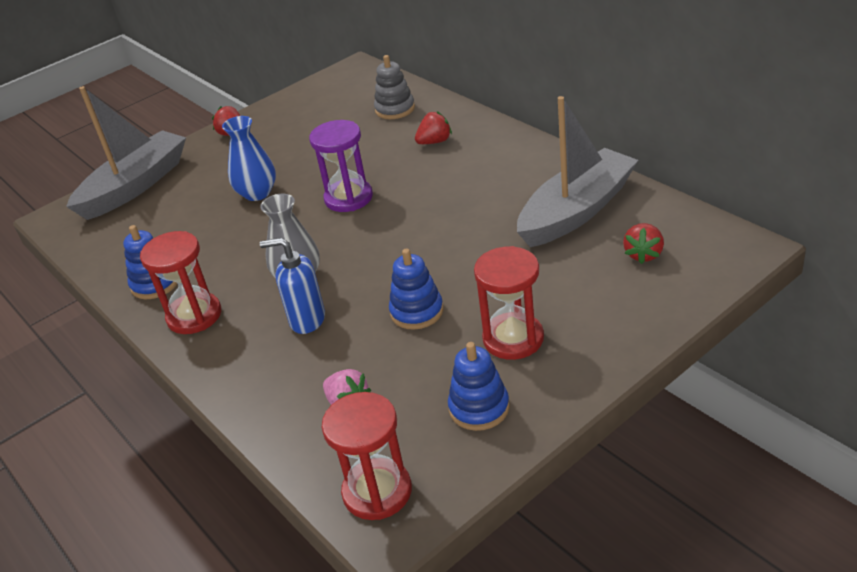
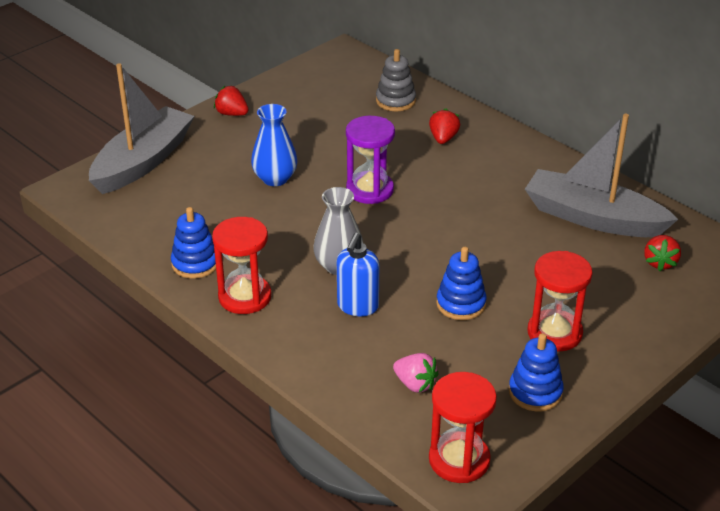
camera: 10 degrees left, 0 degrees up
(307, 320) = (357, 306): blue soap dispenser -> blue soap dispenser turned 75 degrees counterclockwise
(434, 142) = (443, 138): red strawberry -> red strawberry turned 45 degrees counterclockwise
(577, 211) = (593, 218): grey boat -> grey boat turned 105 degrees counterclockwise

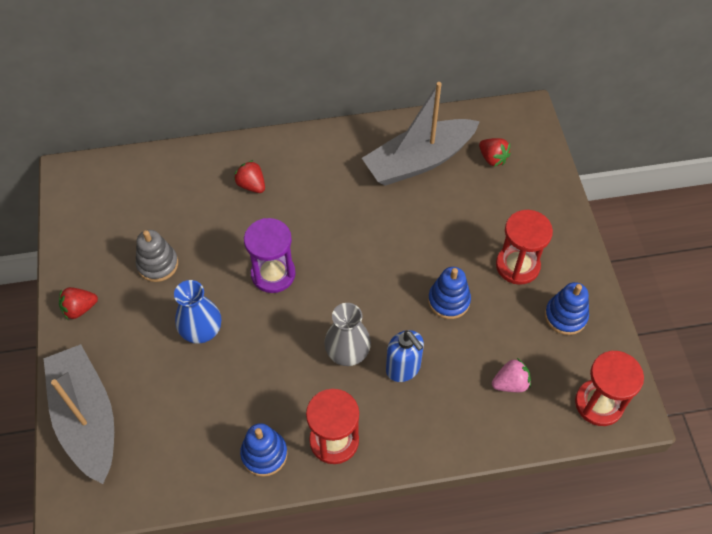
camera: 55 degrees left, 20 degrees up
(395, 101) = (173, 183): grey stacking toy -> grey stacking toy (158, 264)

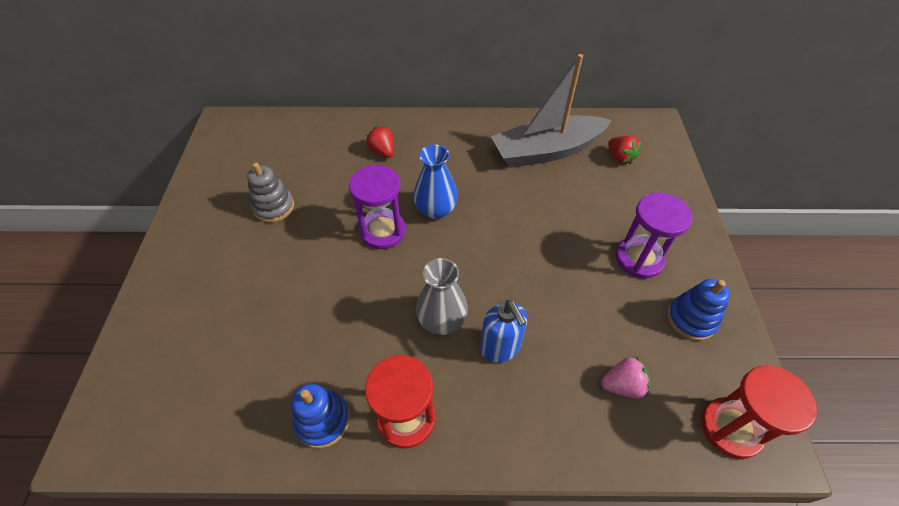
camera: 10 degrees right, 5 degrees down
(80, 309) = (185, 236): red strawberry -> none
(87, 418) = (148, 346): grey boat -> none
(201, 330) = (295, 274): blue vase -> blue vase (436, 210)
(449, 301) = (560, 283): blue stacking toy -> none
(517, 266) = (639, 259): red hourglass -> purple hourglass

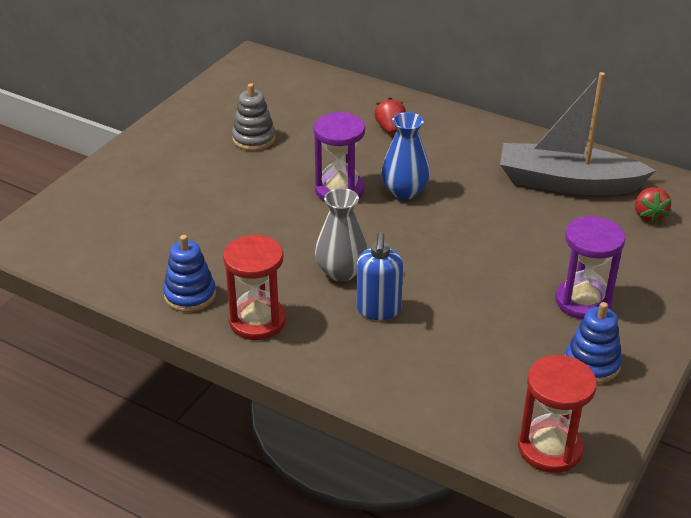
camera: 30 degrees right, 15 degrees down
(622, 385) = (471, 379): pink strawberry -> none

